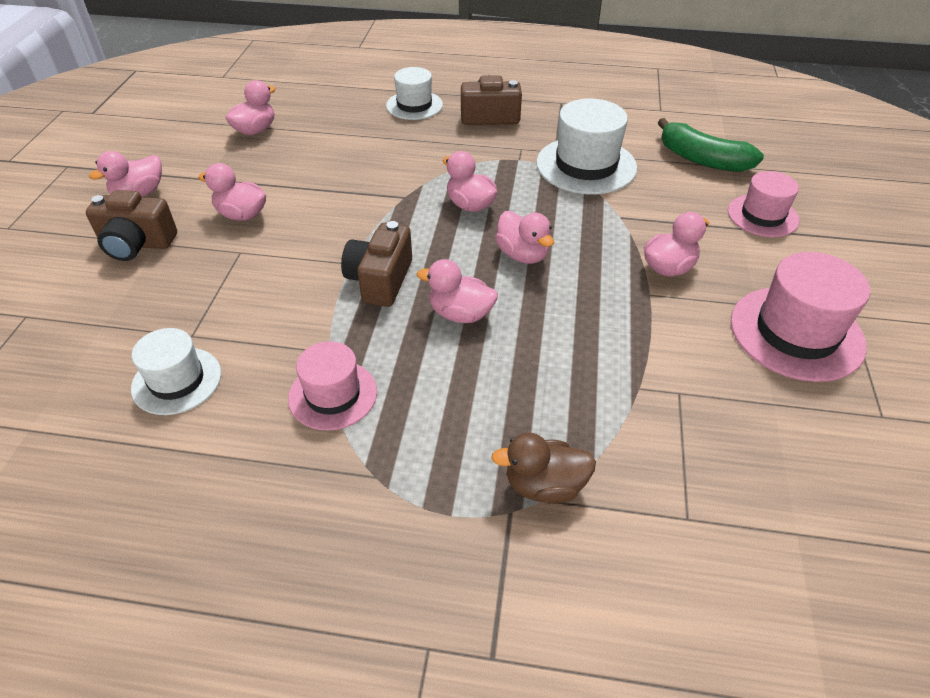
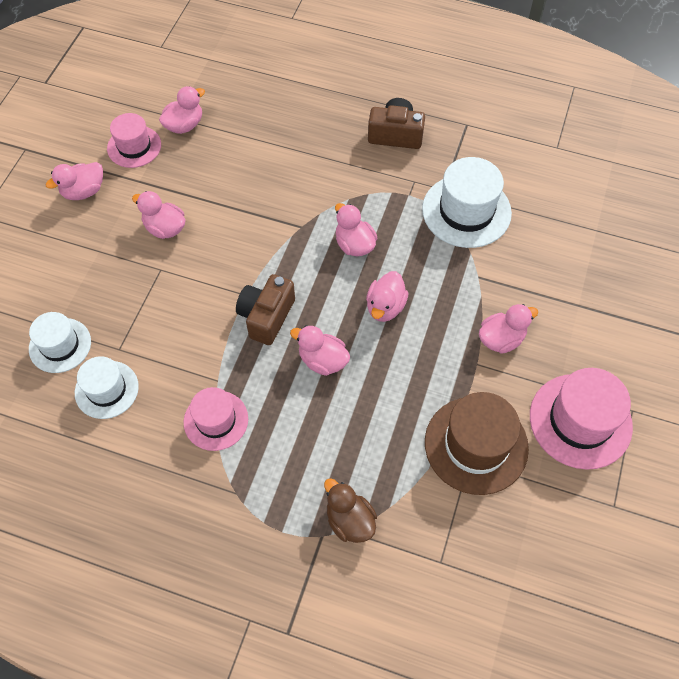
camera: 10 degrees right, 15 degrees up
(137, 244) = (81, 249): brown camera -> none
(414, 105) = (330, 110): white hat -> white hat (60, 345)
(522, 255) = (385, 307): pink duck -> pink duck turned 45 degrees clockwise
(544, 486) = (349, 520): brown duck -> brown duck turned 45 degrees clockwise
(681, 375) = (476, 445): none -> brown hat
(702, 159) = (573, 218): green banana -> none
(762, 216) = (602, 294): pink hat -> pink hat (134, 146)

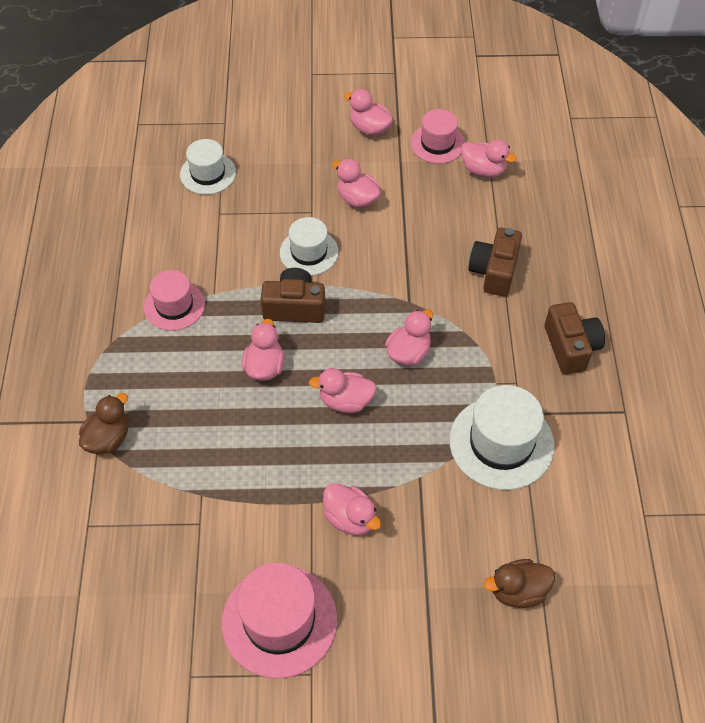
camera: 70 degrees right, 5 degrees down
(106, 389) = (177, 220): white hat -> white hat (309, 252)
(165, 228) = (357, 199): pink duck -> pink duck turned 60 degrees counterclockwise
(298, 157) = (494, 271): none -> brown camera
(476, 445) = (218, 525): brown hat -> none
(597, 246) = (518, 591): none -> brown duck

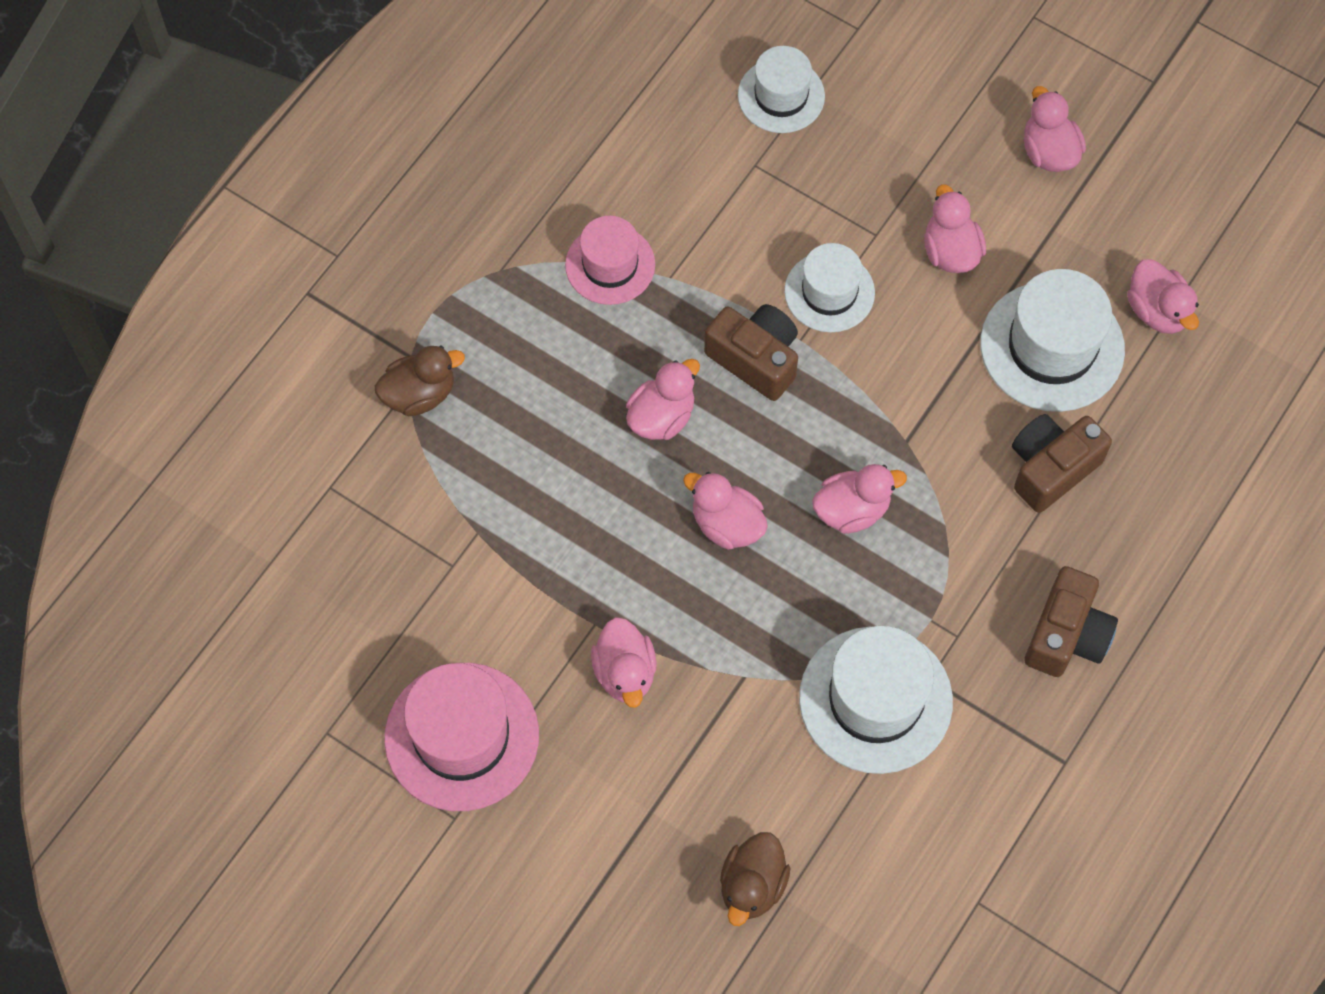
camera: 35 degrees right, 10 degrees up
(437, 143) = (1126, 232): pink hat -> none
(446, 214) = (1052, 346): none -> white hat
(518, 591) = (752, 886): brown duck -> brown duck turned 90 degrees counterclockwise

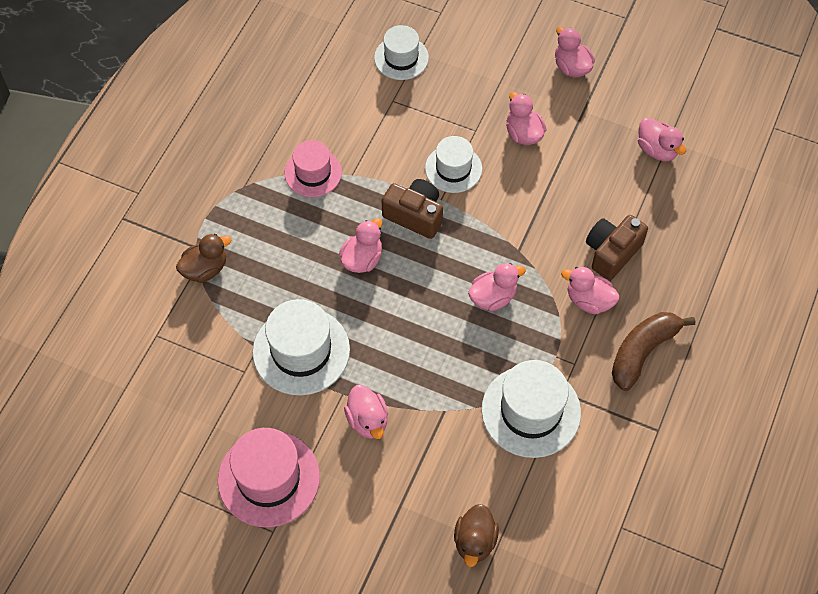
camera: 10 degrees left, 5 degrees down
(726, 524) = (415, 318): pink duck -> pink duck (589, 300)
(1052, 346) = (597, 180): white hat -> white hat (301, 351)
(1066, 635) = (642, 352): brown camera -> brown banana

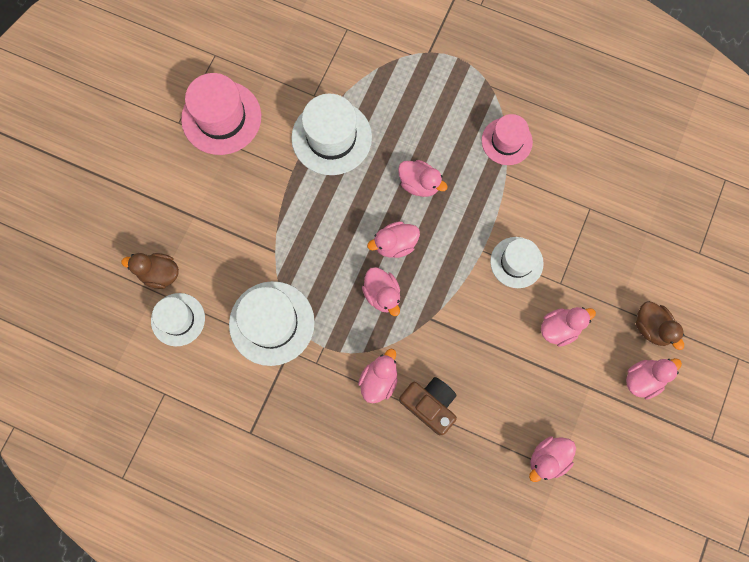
camera: 90 degrees right, 15 degrees up
(205, 269) = (408, 60): brown duck -> brown duck (651, 327)
(367, 420) = (268, 190): pink duck -> pink duck (395, 244)
(401, 58) = (640, 216): white hat -> white hat (178, 319)
(415, 215) = (465, 228): brown camera -> none
(642, 352) = (326, 425): brown banana -> none

